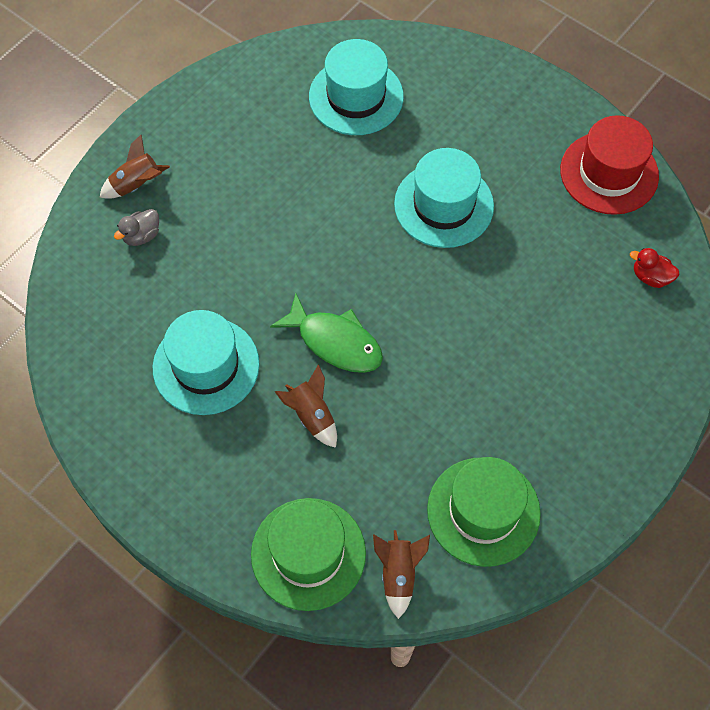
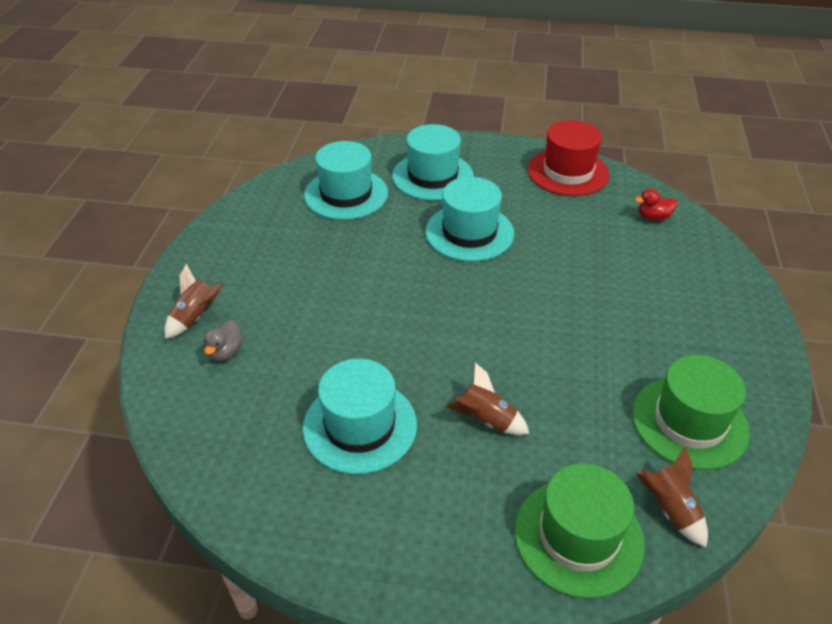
camera: 30 degrees left, 20 degrees down
(335, 342) = (461, 356): green fish -> none
(459, 112) = (432, 176): none -> turquoise hat

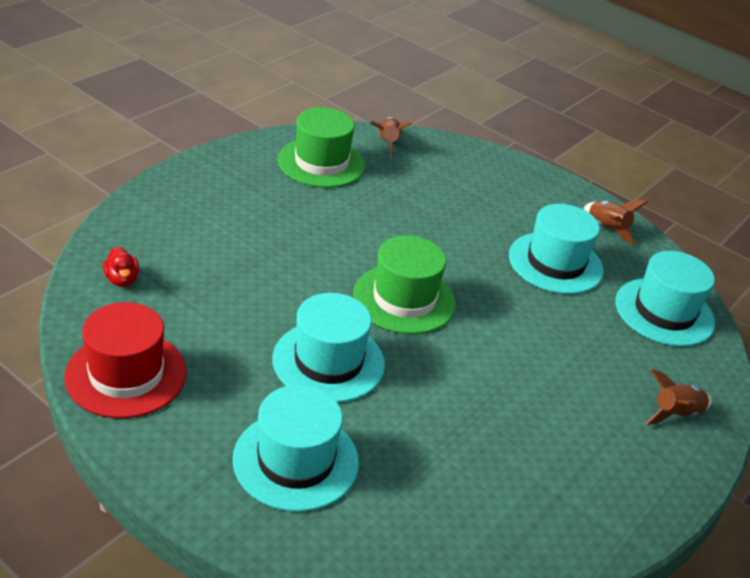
camera: 155 degrees left, 5 degrees down
(225, 352) = (650, 365): grey duck -> none
(346, 194) = (431, 492): turquoise hat -> turquoise hat (664, 312)
(487, 420) = (458, 224): brown rocket -> brown rocket (606, 229)
(578, 536) = (453, 159): green hat -> green hat (404, 299)
(653, 217) = (122, 280): red duck -> red duck turned 45 degrees clockwise

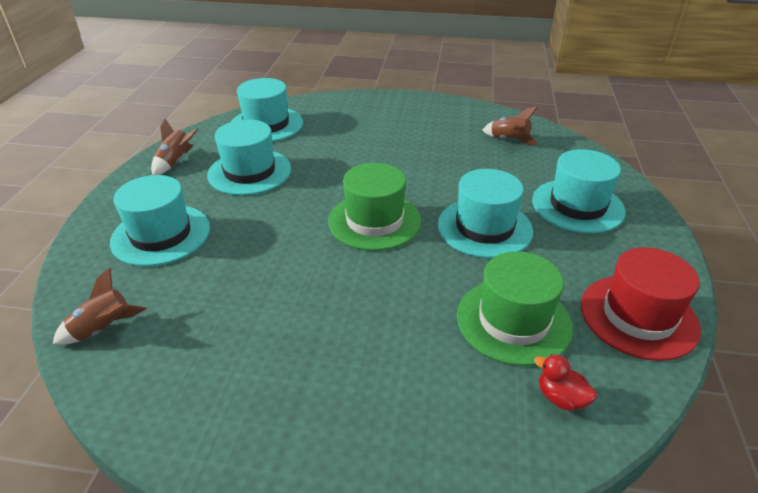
camera: 115 degrees left, 0 degrees up
(122, 280) = (561, 398): red duck -> red duck turned 90 degrees counterclockwise
(321, 163) = (192, 364): green hat -> green hat (513, 321)
(481, 189) = (161, 235): none -> turquoise hat
(675, 414) = (363, 108): brown rocket -> brown rocket (508, 140)

